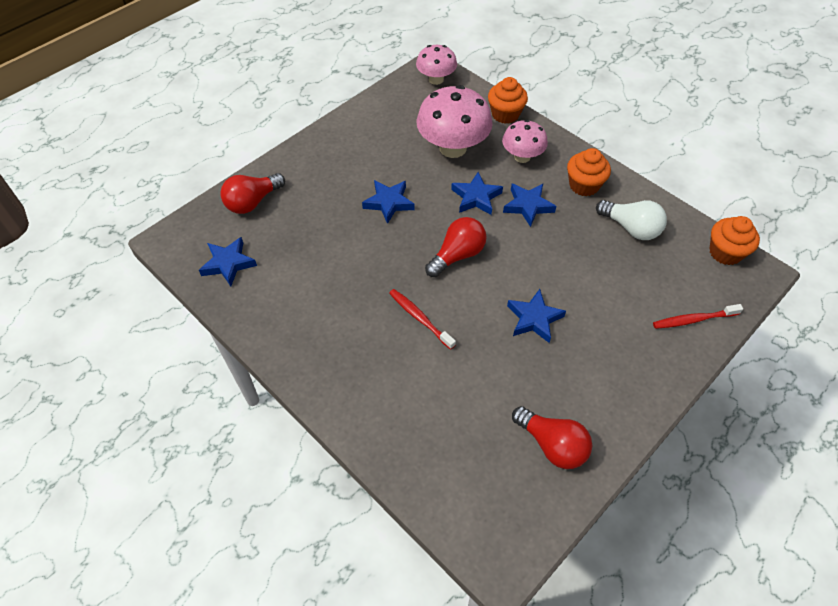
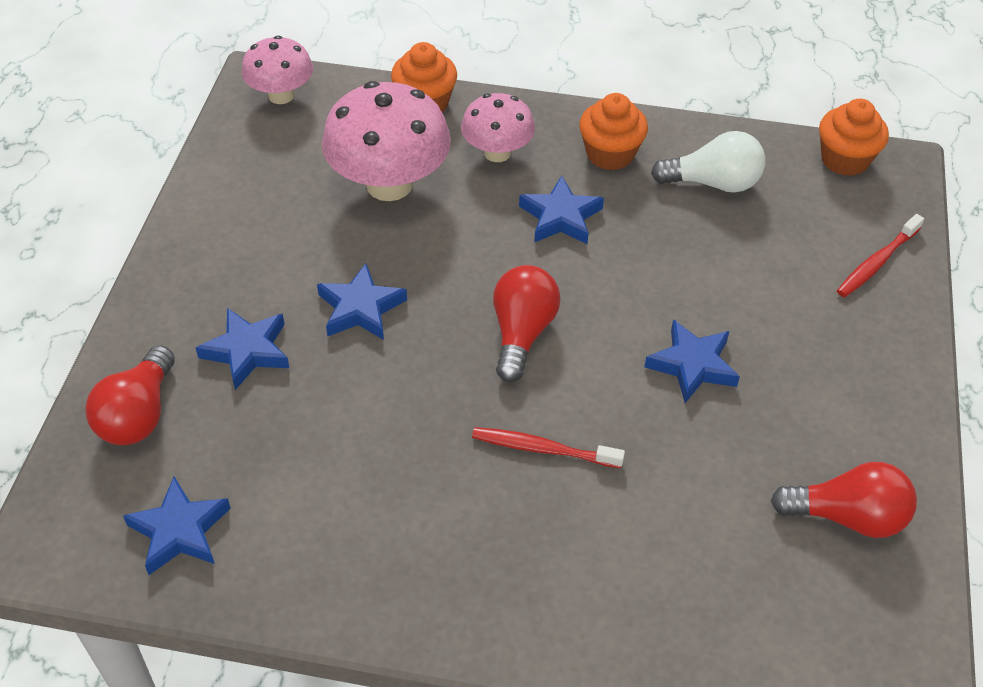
camera: 35 degrees left, 5 degrees down
(476, 197) = (480, 239): blue star -> blue star (247, 351)

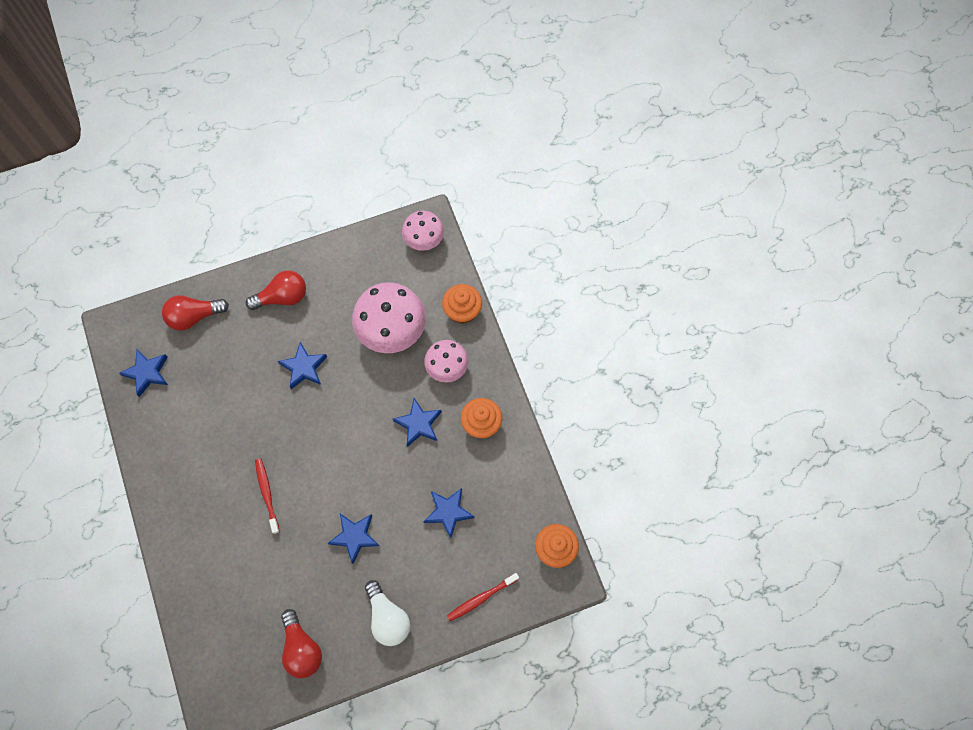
camera: 60 degrees right, 20 degrees up
(247, 351) = (251, 336): blue star -> blue star (448, 512)
(522, 333) = (330, 448): red light bulb -> red light bulb (282, 297)
(713, 183) = (491, 487): white light bulb -> white light bulb (387, 618)
(877, 262) = (481, 598): red toothbrush -> red toothbrush turned 45 degrees counterclockwise

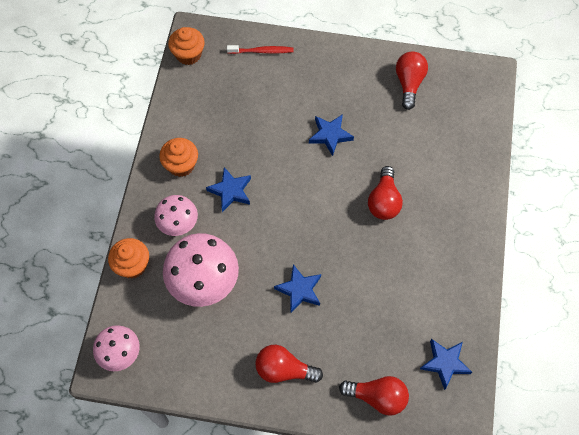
camera: 150 degrees left, 5 degrees down
(267, 494) = (384, 201): red toothbrush -> red light bulb
(387, 618) = (336, 72): white light bulb -> none
(448, 512) = (249, 116): blue star -> none

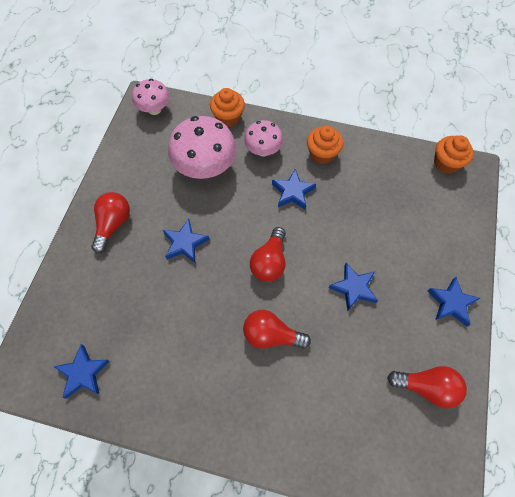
camera: 95 degrees right, 0 degrees up
(262, 51) = (457, 229): red toothbrush -> none
(334, 61) = (451, 303): none -> blue star
(377, 397) = (68, 301): red light bulb -> red light bulb (269, 262)

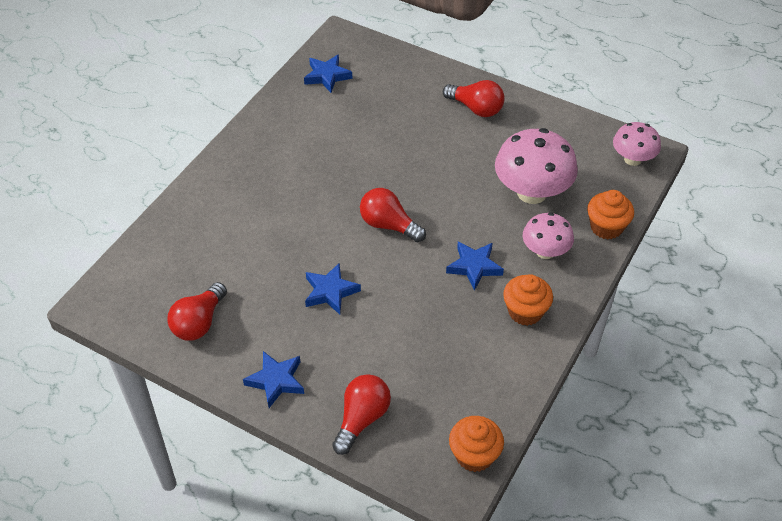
camera: 105 degrees right, 15 degrees down
(185, 243) = (435, 160): blue star -> none
(271, 335) = (307, 209): red light bulb -> red light bulb (362, 419)

